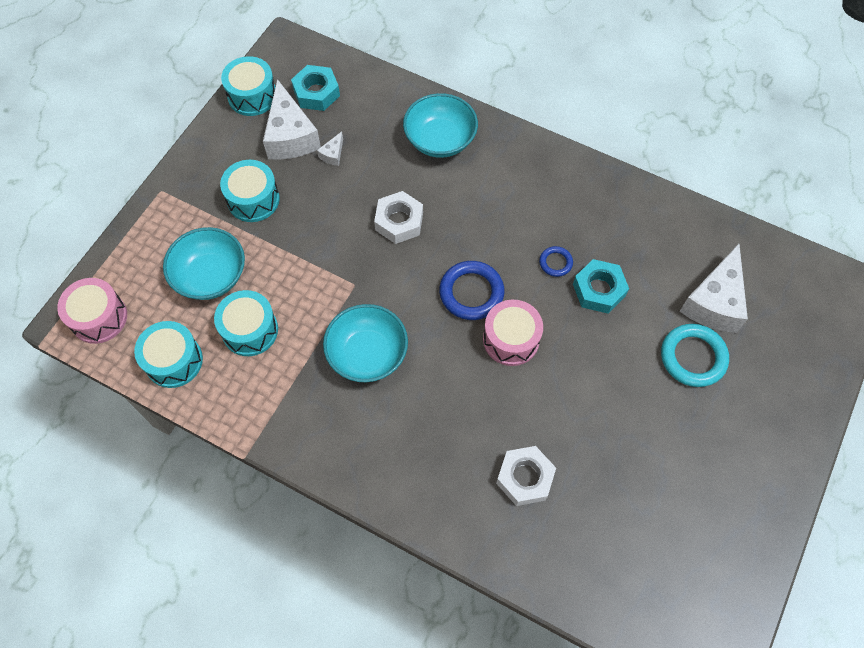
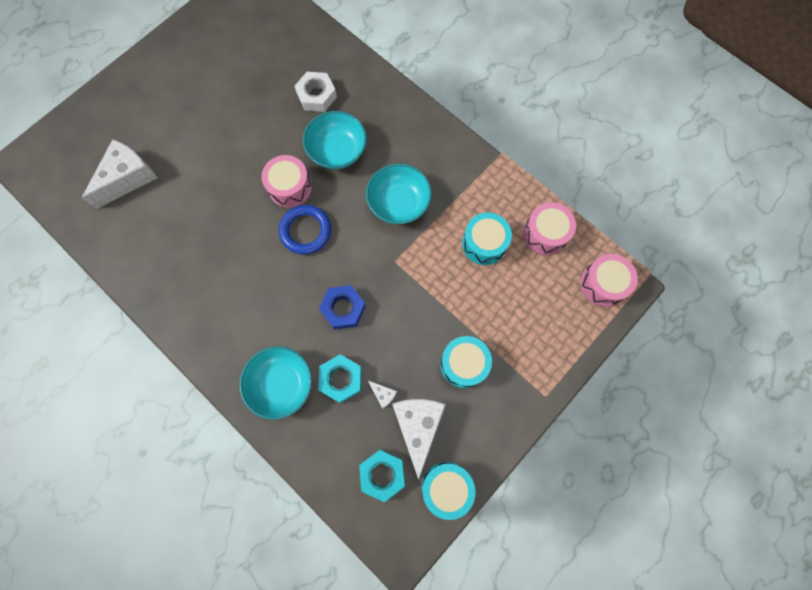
camera: 165 degrees left, 10 degrees up
(174, 361) = (545, 234): turquoise drum -> pink drum
(210, 276) = (509, 298): turquoise bowl -> turquoise bowl (337, 151)
(333, 154) = (383, 394): white cheese -> white cheese turned 90 degrees clockwise
(399, 221) = (343, 309): white nut -> blue nut
(555, 263) = (231, 239): blue ring -> none
(599, 290) = (208, 208): turquoise nut -> turquoise nut (341, 379)
(693, 357) = (166, 143): turquoise ring -> none

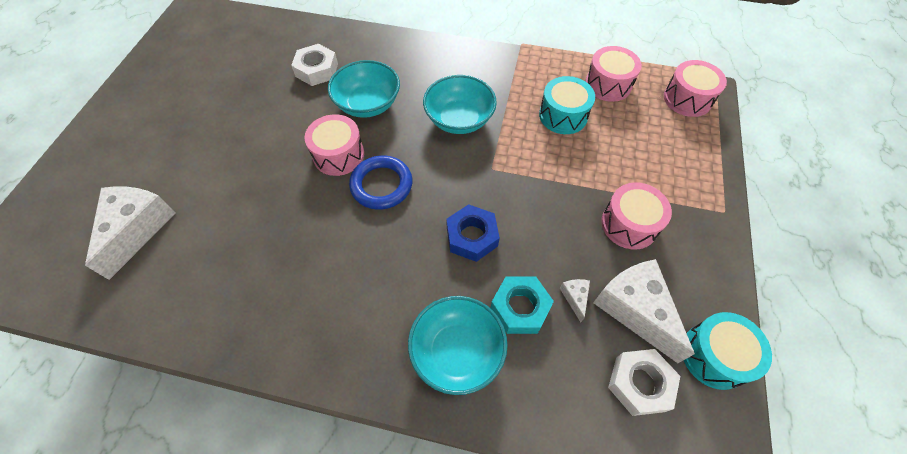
camera: 30 degrees left, 15 degrees down
(382, 474) = (639, 384): turquoise nut -> white nut
(383, 394) = (575, 298): white cheese -> white cheese turned 105 degrees counterclockwise
(463, 364) = (629, 224): turquoise drum -> pink drum

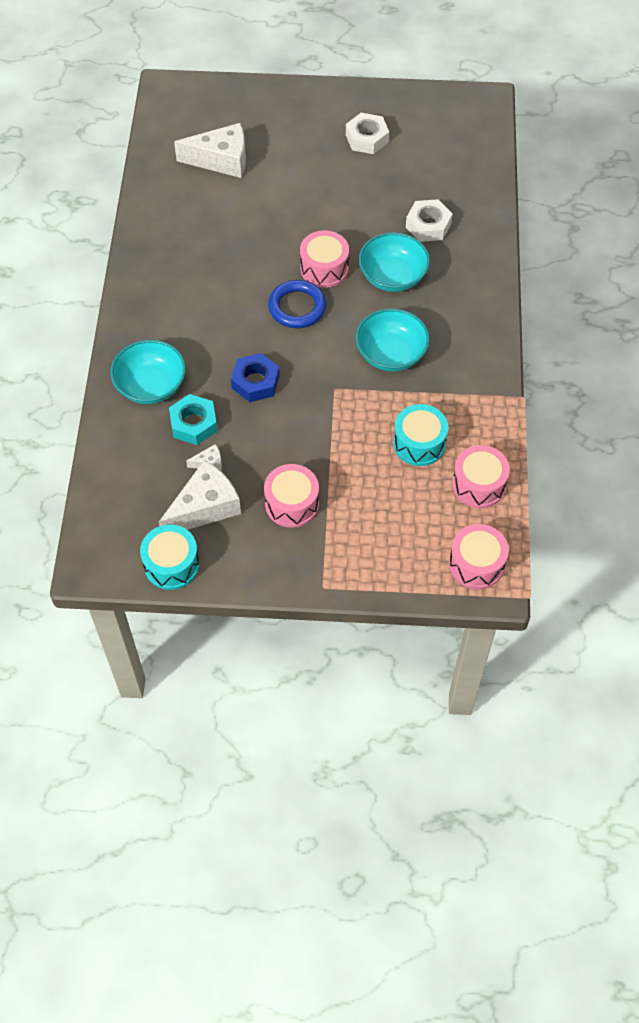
camera: 80 degrees right, 0 degrees up
(639, 384) = (141, 509): white nut -> white nut (367, 138)

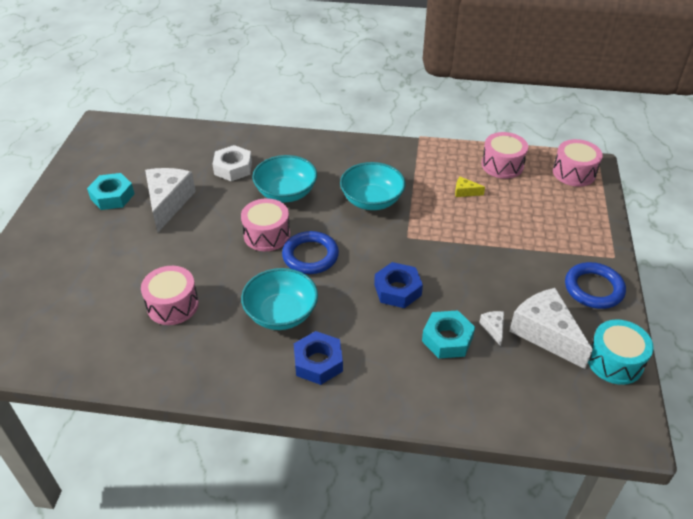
camera: 85 degrees left, 15 degrees down
(151, 386) = (398, 374): turquoise bowl -> turquoise bowl (281, 314)
(162, 326) = (318, 362): none -> blue nut
(221, 160) = (94, 304): white cheese -> white cheese (168, 203)
(271, 559) = (593, 288): none -> blue ring
(292, 504) = (533, 272): pink drum -> pink drum (172, 305)
(367, 138) = (112, 196): white nut -> turquoise nut
(419, 443) = (465, 192): turquoise drum -> yellow cheese

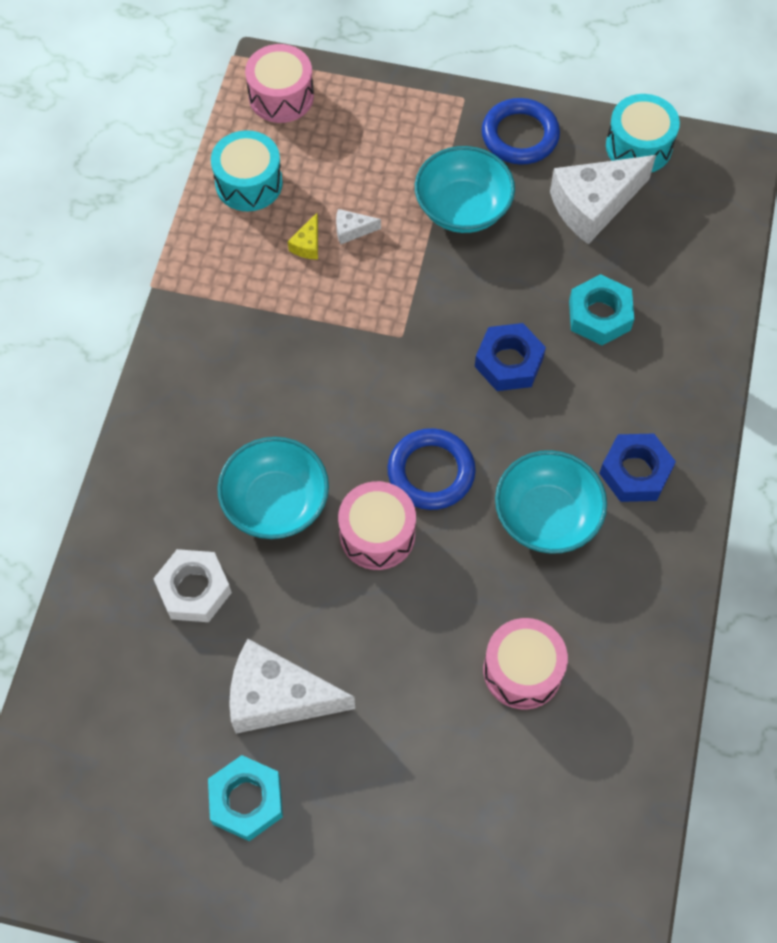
camera: 85 degrees left, 20 degrees up
(372, 200) = (311, 375): turquoise bowl -> turquoise bowl (463, 208)
(493, 328) = (583, 260): white cheese -> white cheese (352, 230)
(502, 165) = (249, 183): pink drum -> turquoise drum

